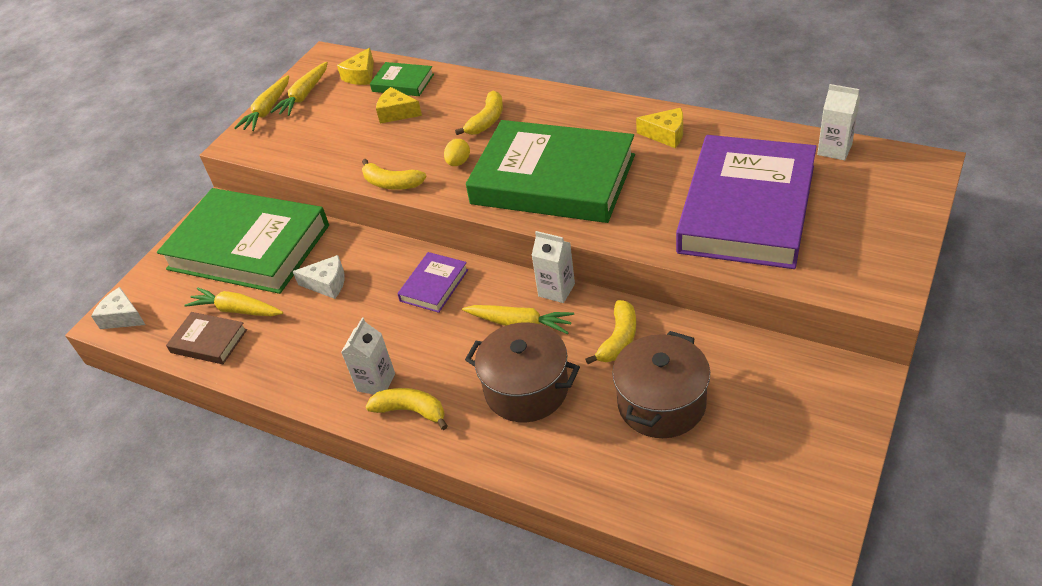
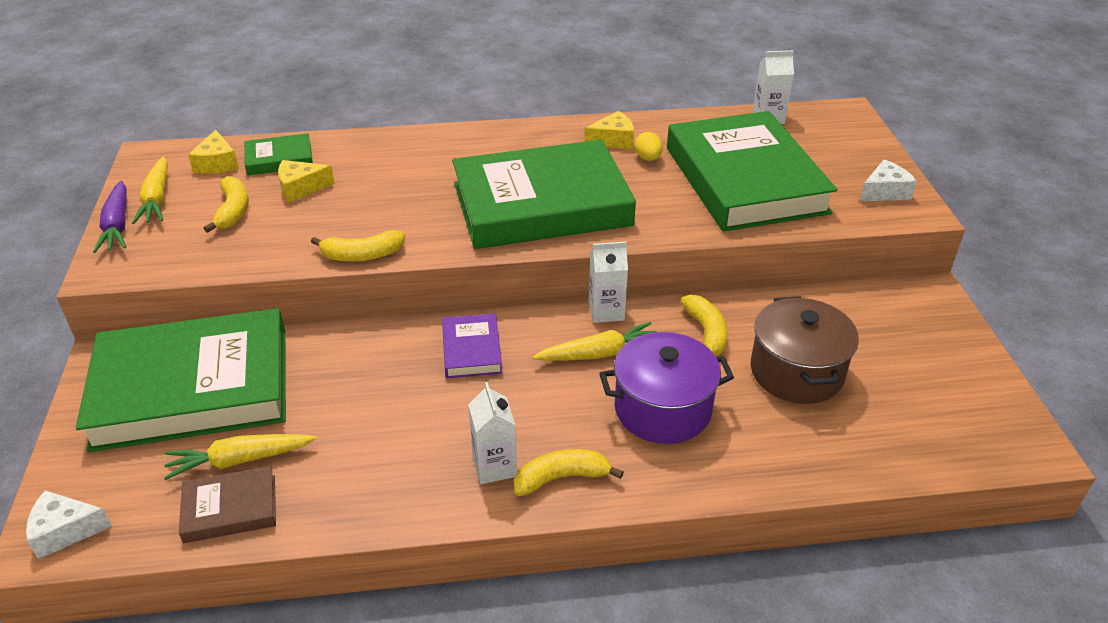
camera: 40 degrees left, 5 degrees down
(267, 110) = (117, 225): yellow carrot -> purple carrot
(327, 284) = (339, 391): white cheese -> white cheese (885, 192)
(458, 162) = (422, 216): yellow egg -> yellow egg (648, 158)
(487, 120) = (416, 171): yellow banana -> yellow banana (233, 211)
(526, 389) = (662, 409): brown pot -> purple pot
(746, 209) = (744, 180): purple book -> green book

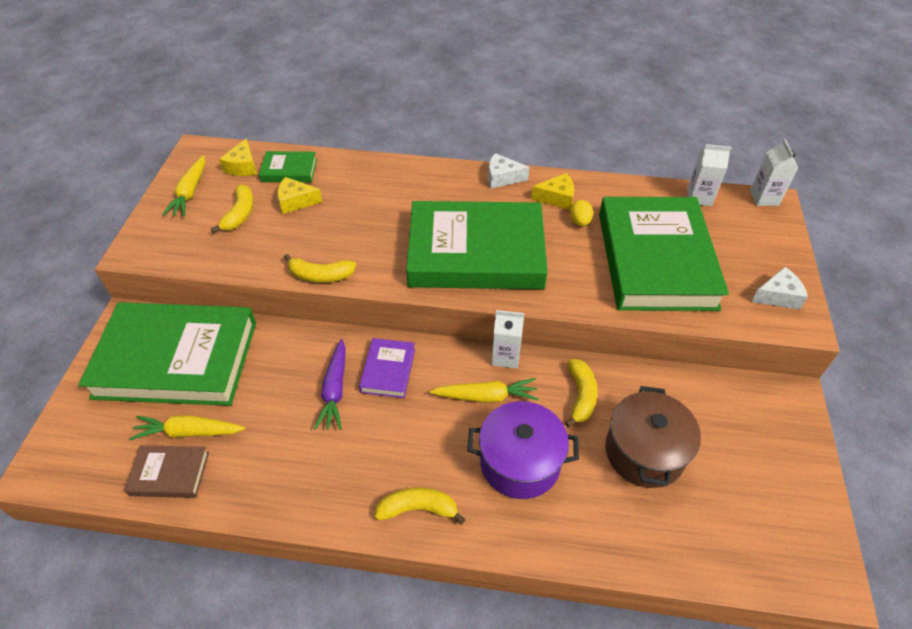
camera: 15 degrees right, 10 degrees up
(65, 531) = (55, 464): white cheese -> white cheese (502, 178)
(117, 225) = (155, 212): purple carrot -> purple carrot (335, 390)
(494, 466) = (370, 484): white carton -> white carton (764, 198)

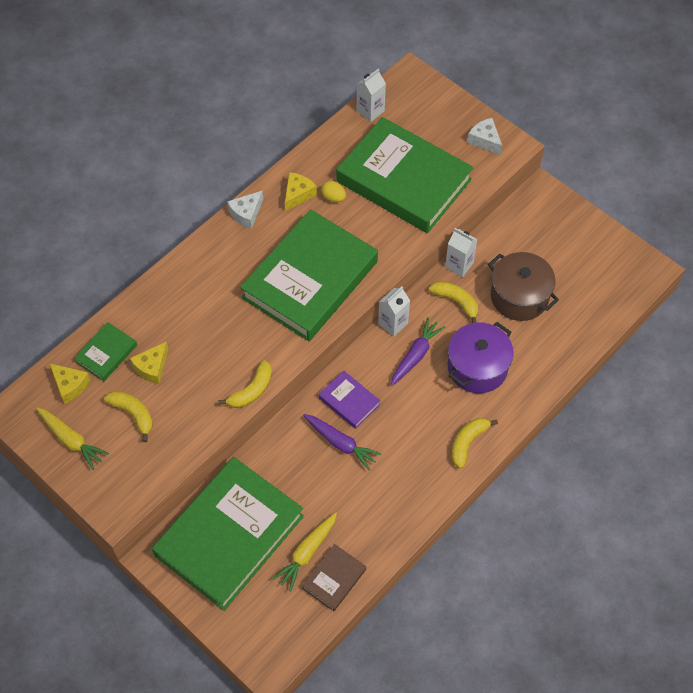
camera: 55 degrees left, 10 degrees up
(486, 396) = (415, 355): yellow carrot -> purple carrot
(764, 198) = (402, 76): white carton -> white carton (459, 265)
(778, 296) = (485, 140): white cheese -> white cheese turned 60 degrees counterclockwise

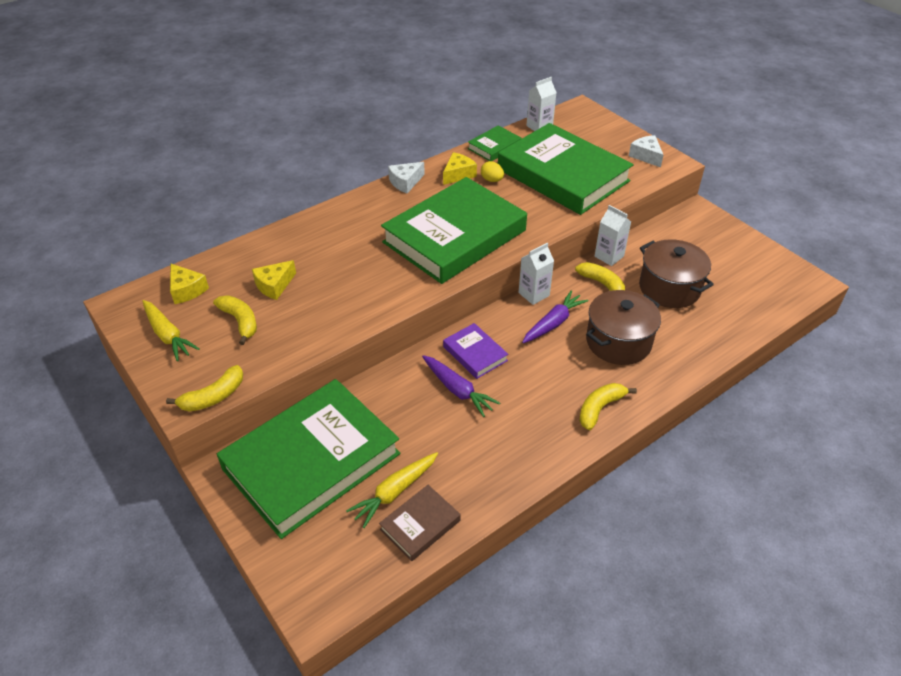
camera: 10 degrees right, 15 degrees down
(106, 353) = (233, 269): green book -> green book (494, 146)
(251, 390) = (370, 317): yellow banana -> yellow banana (213, 396)
(477, 367) = (618, 342): purple pot -> brown pot

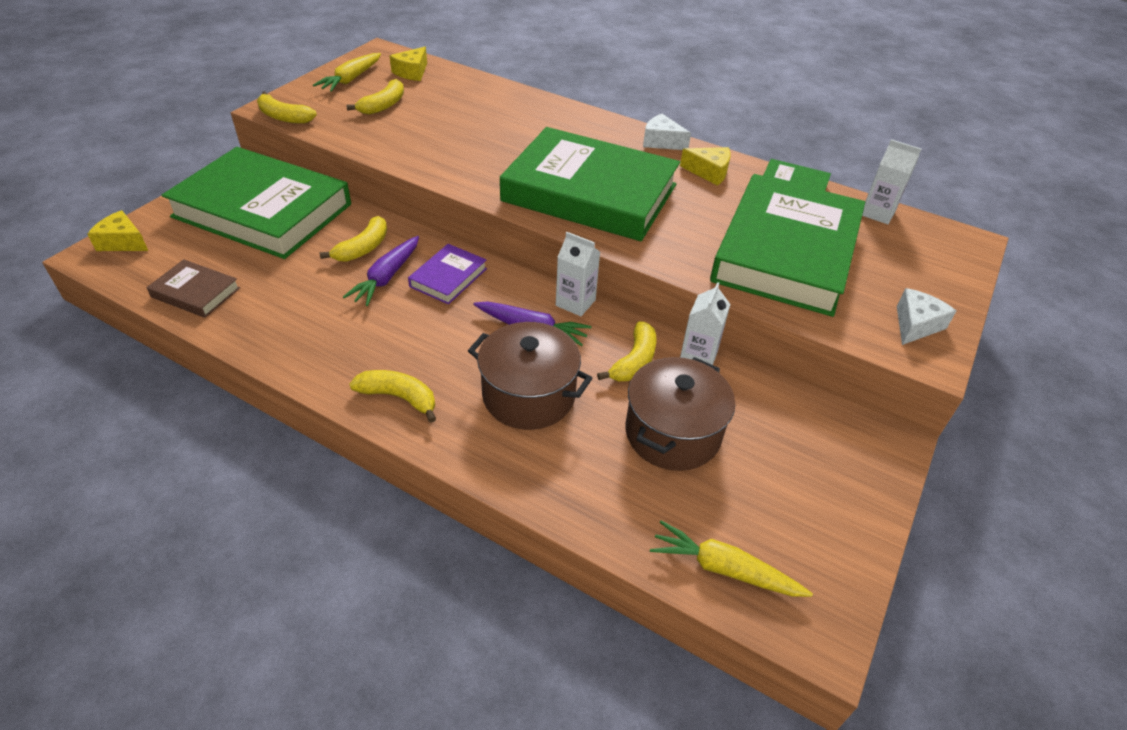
camera: 65 degrees right, 0 degrees up
(274, 285) = (441, 109): yellow cheese -> yellow cheese (123, 242)
(395, 492) = (234, 267): yellow carrot -> yellow carrot (724, 569)
(410, 398) = (363, 248): none -> yellow banana
(492, 180) = (720, 198): yellow egg -> none

